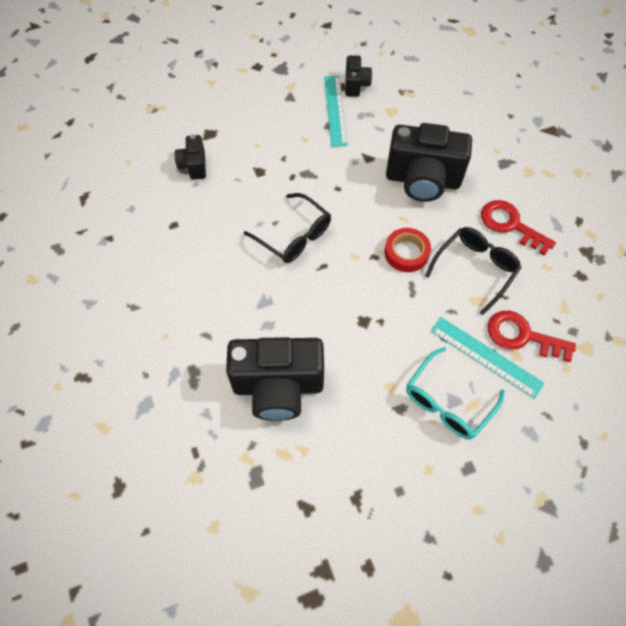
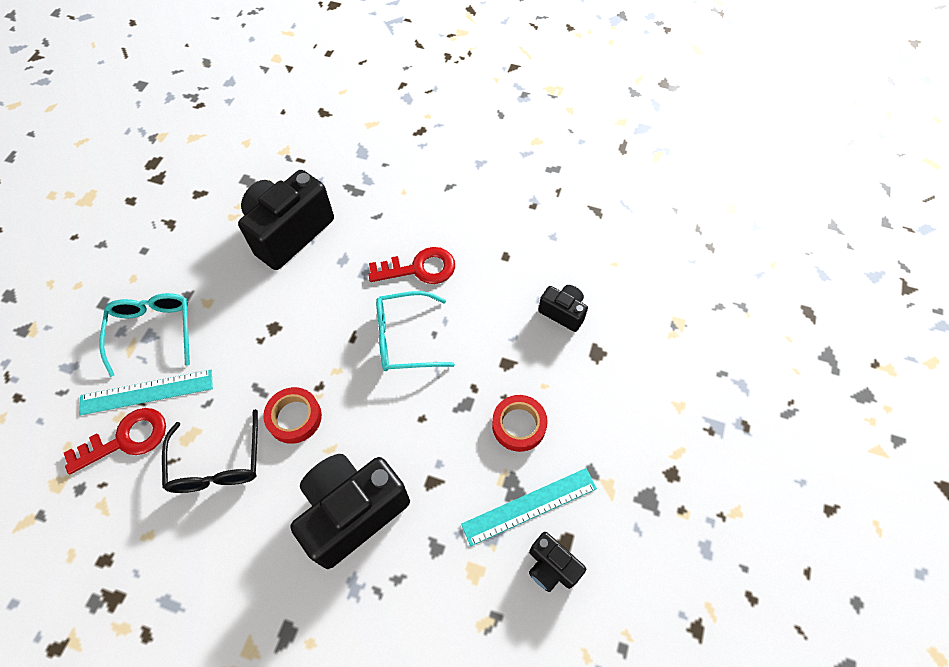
camera: 130 degrees right, 0 degrees up
(294, 141) = (519, 425): none -> red tape
(294, 236) = (404, 338): black glasses -> turquoise glasses
(335, 110) = (529, 506): turquoise ruler -> turquoise ruler turned 60 degrees counterclockwise
(510, 225) = (219, 550): red key -> red key (419, 268)

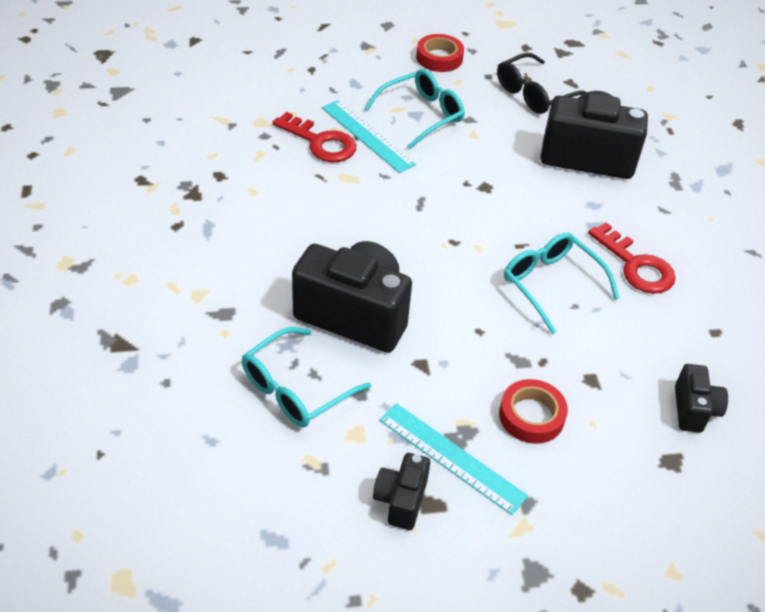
camera: 60 degrees right, 15 degrees down
(217, 463) = (337, 205): black glasses -> black glasses (534, 94)
(294, 417) = (413, 237): red tape -> red tape (439, 58)
(405, 603) = (295, 389): none -> turquoise glasses

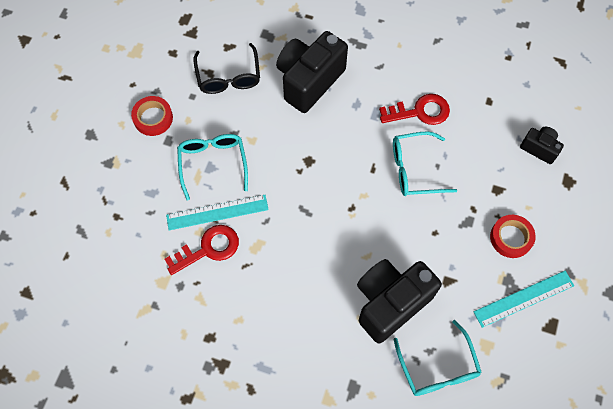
camera: 60 degrees left, 20 degrees up
(401, 500) = (543, 342): black camera -> none

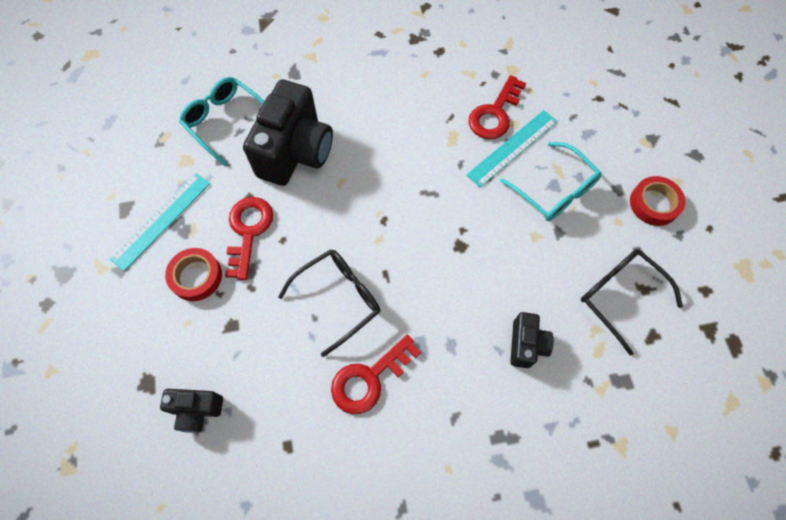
camera: 150 degrees right, 0 degrees up
(309, 81) = (526, 344): black camera -> black camera, size x0.50
(414, 169) = (338, 299): turquoise glasses -> black glasses
(458, 253) = (248, 231): none -> red key

